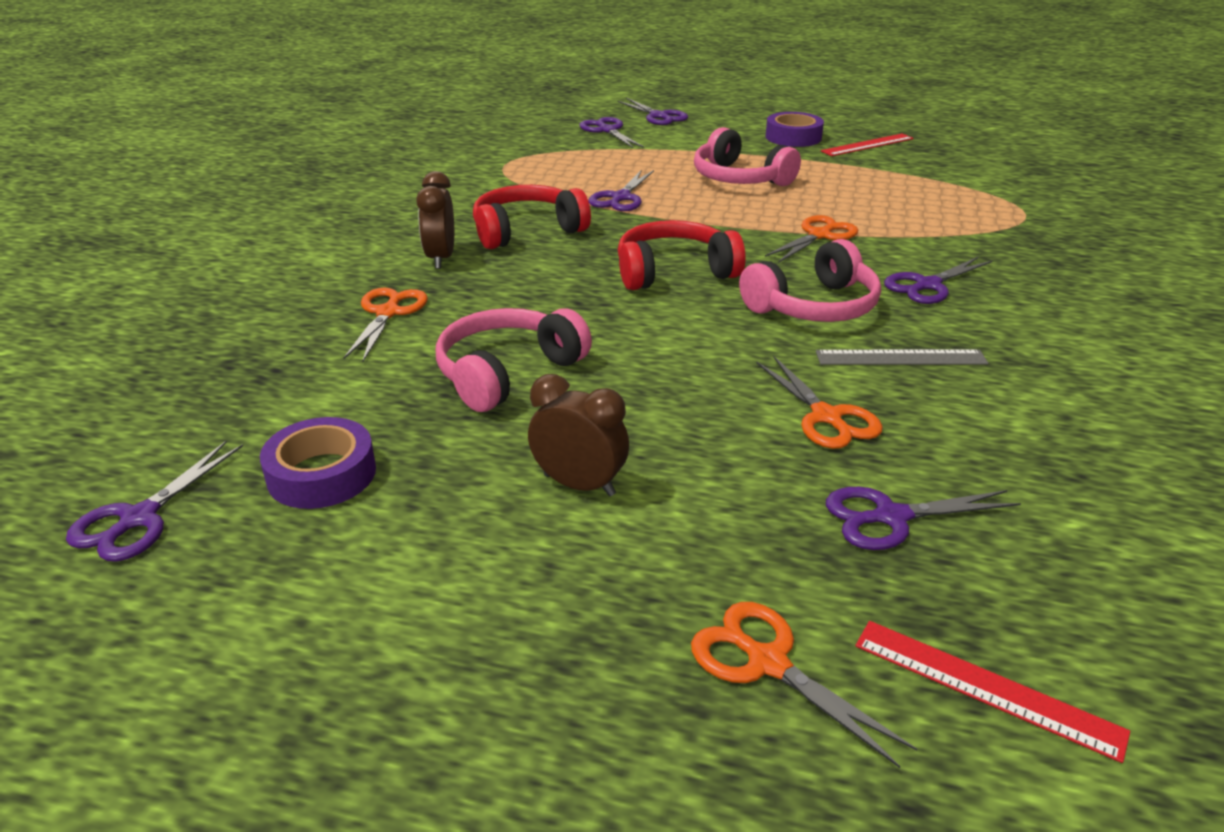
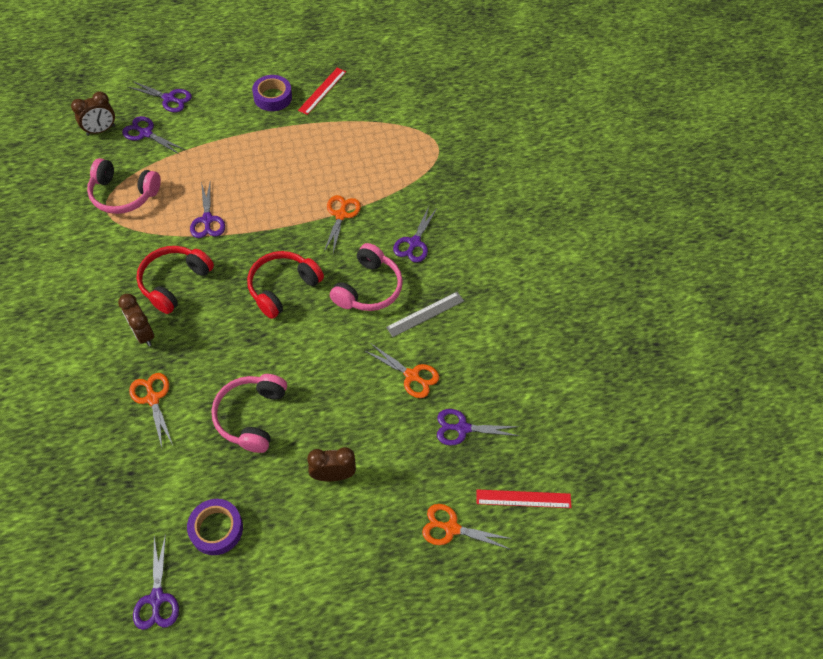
camera: 35 degrees left, 25 degrees up
(558, 119) = (101, 130): none -> brown clock
(739, 178) = (266, 166): pink headphones -> pink headphones (123, 194)
(891, 517) = (462, 428): purple scissors -> purple scissors turned 45 degrees clockwise

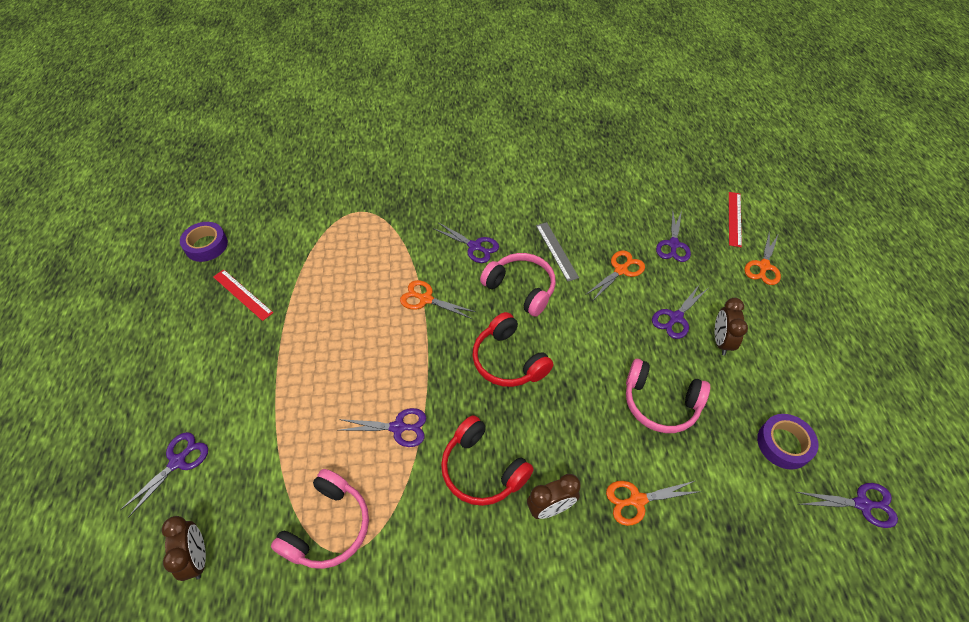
camera: 75 degrees left, 5 degrees down
(146, 133) = (229, 494): purple scissors -> purple scissors (675, 318)
(272, 97) = (230, 343): purple tape -> purple tape (206, 245)

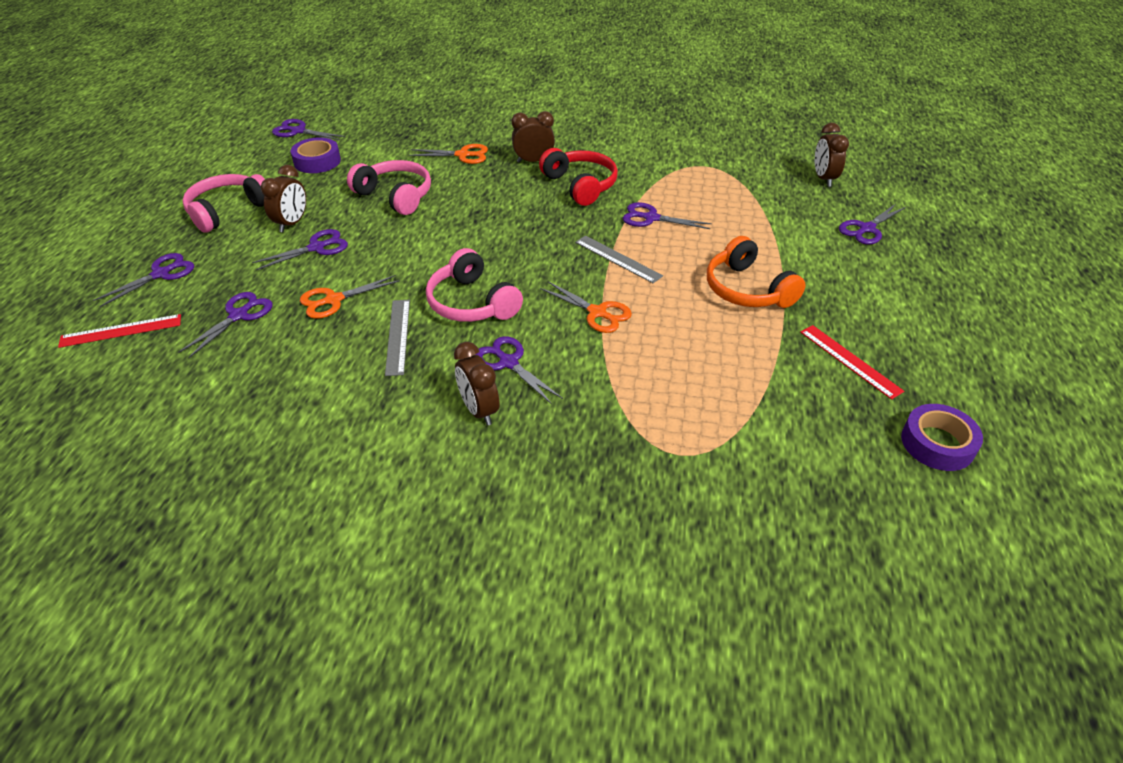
camera: 165 degrees left, 10 degrees down
(309, 348) = (747, 290): none -> orange headphones
(328, 527) = (717, 177): pink headphones -> pink headphones (228, 211)
(421, 361) = (618, 259): none -> grey ruler
(479, 213) = (479, 410): none -> brown clock
(508, 360) = (522, 244): red headphones -> none
(734, 218) = (121, 331): red ruler -> red ruler turned 45 degrees clockwise
(763, 266) = (161, 274): orange scissors -> purple scissors

